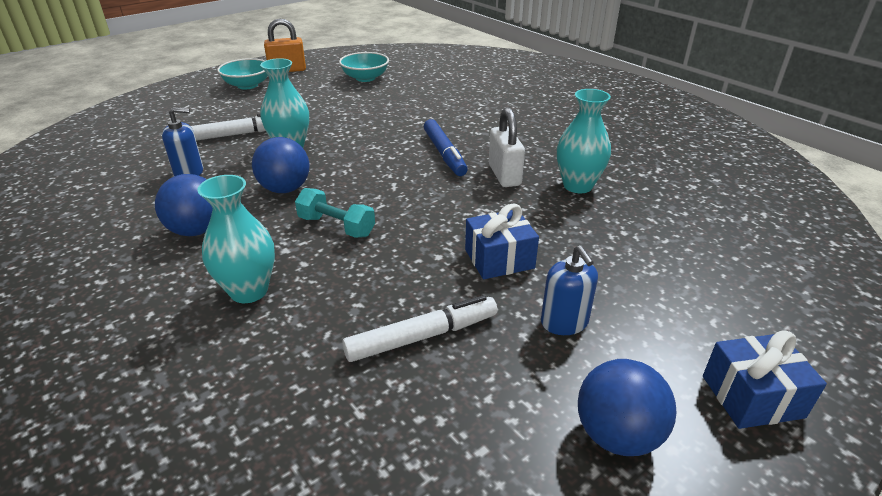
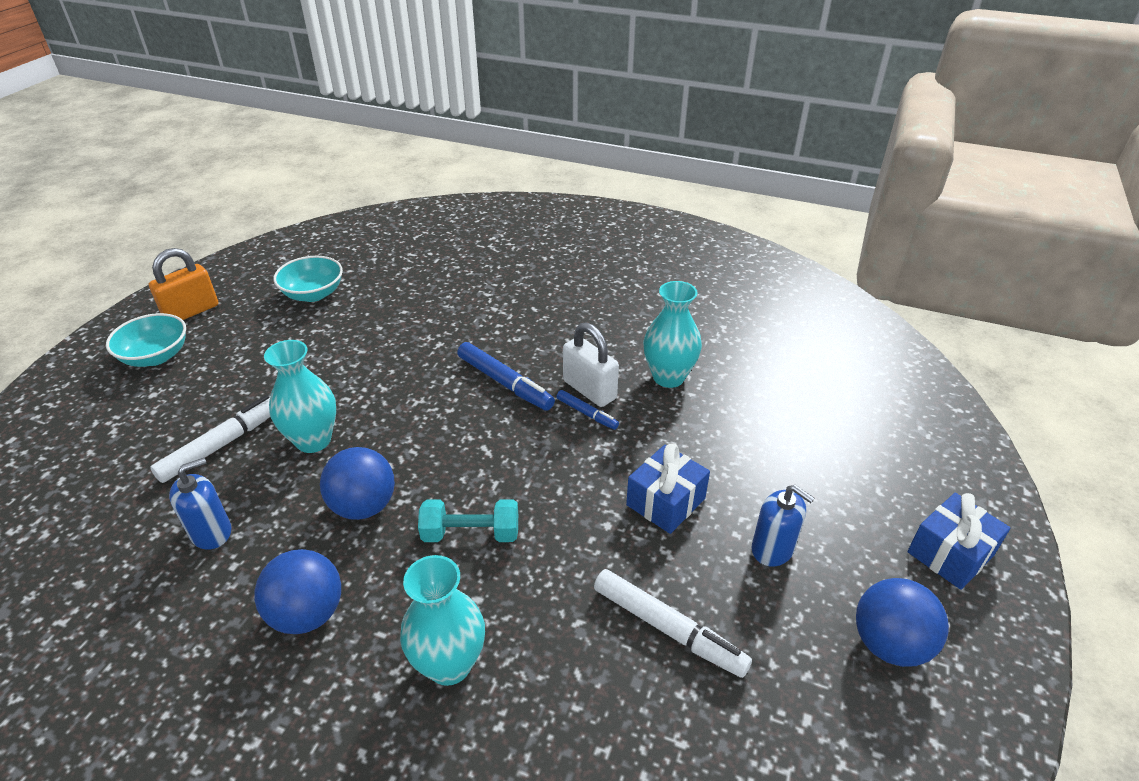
camera: 30 degrees left, 5 degrees up
(422, 336) = (668, 628): white marker -> white marker turned 90 degrees clockwise
(488, 188) = (587, 414): none -> blue marker

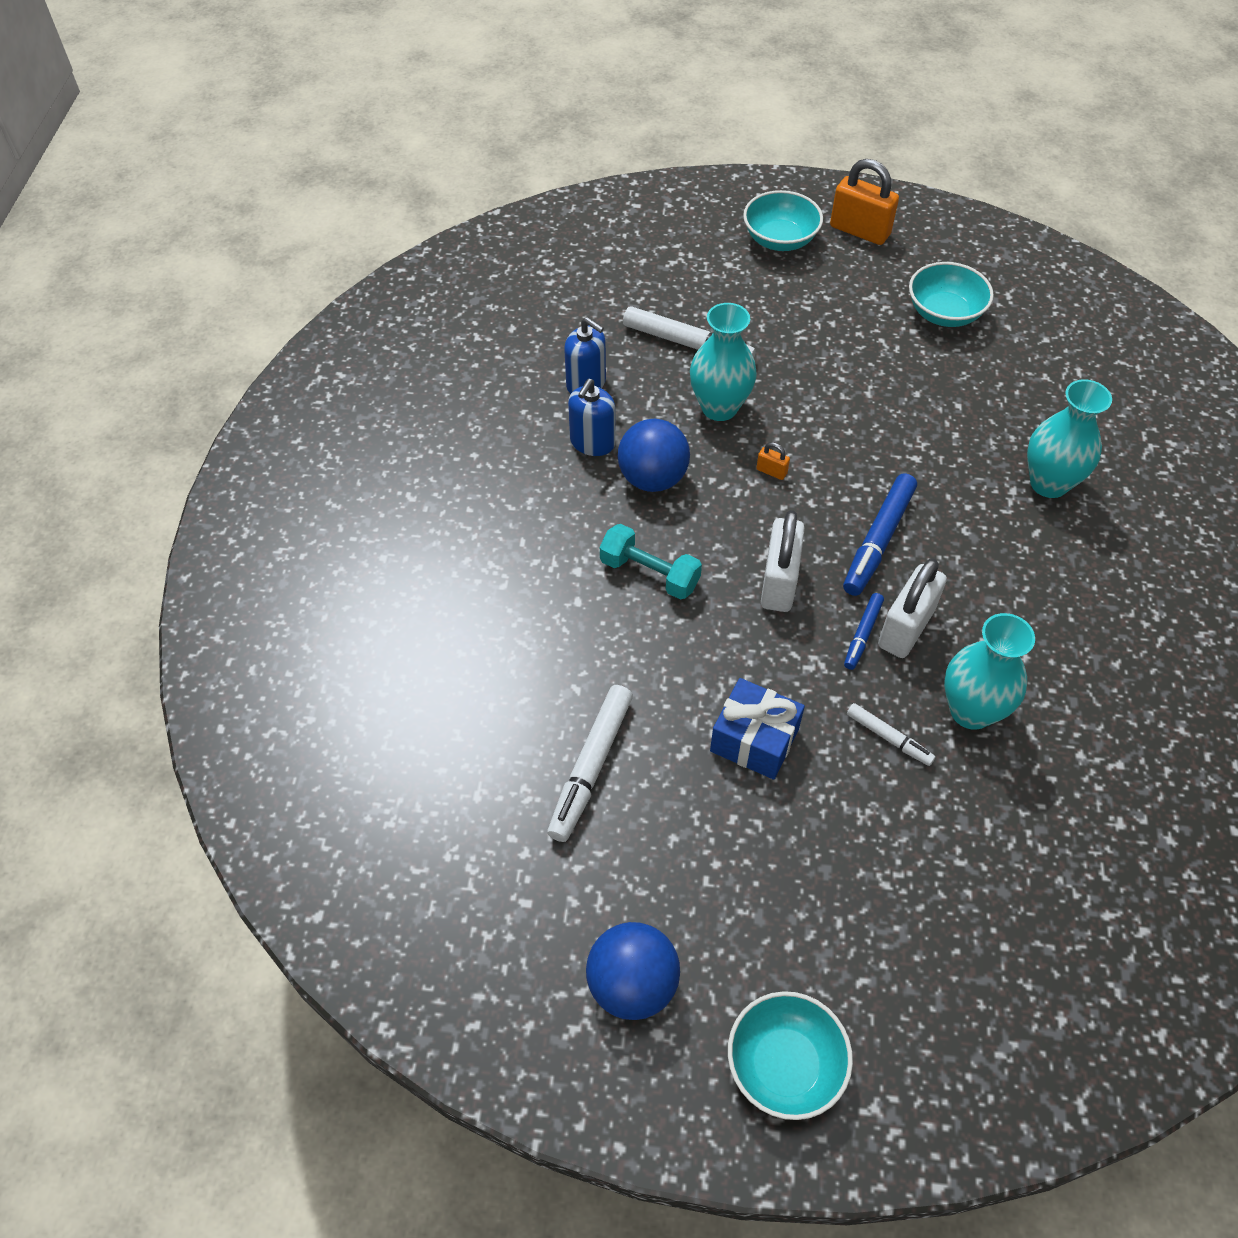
camera: 75 degrees right, 15 degrees up
(308, 614) = (527, 484): blue ball -> none
(404, 425) = (771, 471): none -> orange padlock
(449, 664) = (507, 600): turquoise vase -> turquoise vase (1049, 483)
(471, 534) = (649, 574): turquoise dumbbell -> turquoise dumbbell turned 45 degrees counterclockwise
(519, 448) = (779, 583): none -> white padlock
(681, 424) = (889, 738): none -> white marker
(772, 549) = (724, 858): blue soap dispenser -> blue soap dispenser (592, 442)
(950, 554) = (784, 1065): blue gift -> turquoise bowl

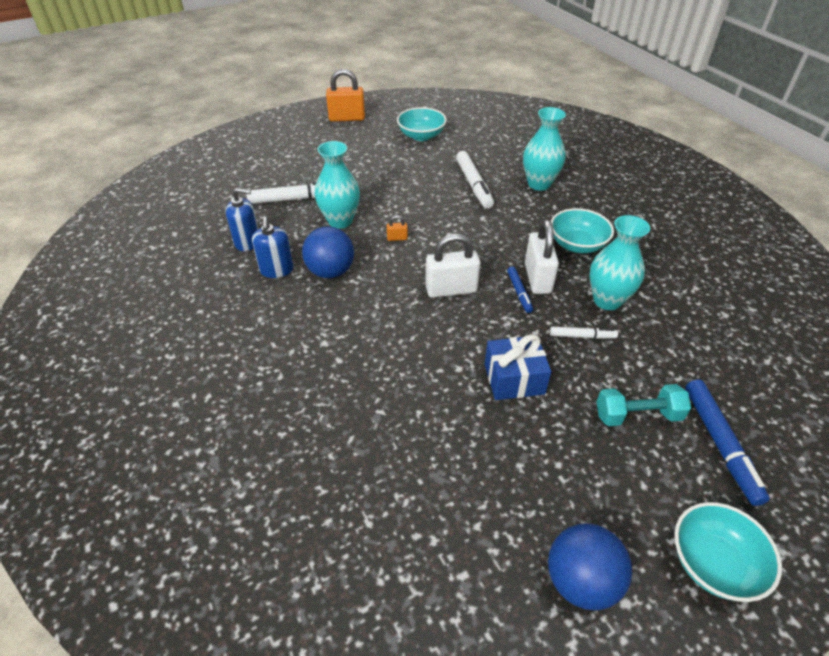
camera: 35 degrees left, 10 degrees down
(591, 767) = (431, 454): white marker -> white marker (473, 185)
(649, 574) = (372, 322): turquoise dumbbell -> turquoise dumbbell (637, 415)
(779, 583) = (451, 289): white padlock -> white padlock turned 75 degrees counterclockwise
(780, 239) = (307, 136): turquoise bowl -> turquoise bowl (577, 245)
(878, 540) = (484, 244): blue marker -> blue marker (720, 444)

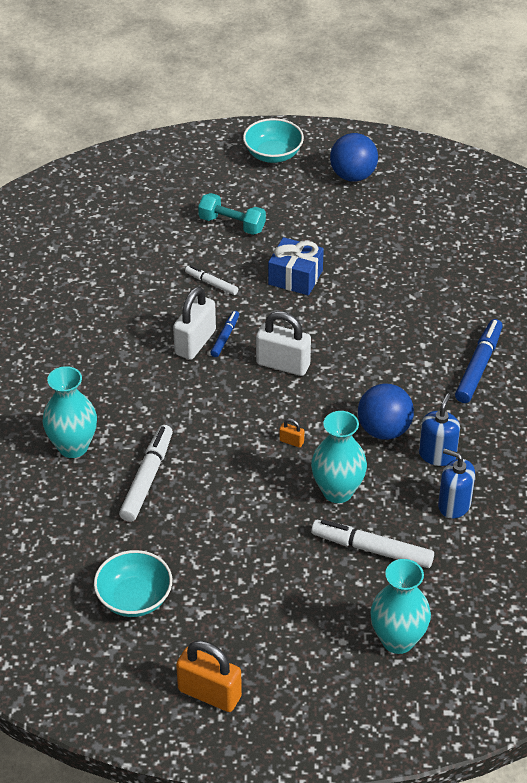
camera: 150 degrees left, 0 degrees up
(577, 245) = (121, 358): turquoise bowl -> none
(607, 300) = (157, 300): turquoise vase -> turquoise vase (397, 640)
(720, 444) = (198, 191): blue marker -> blue marker (478, 366)

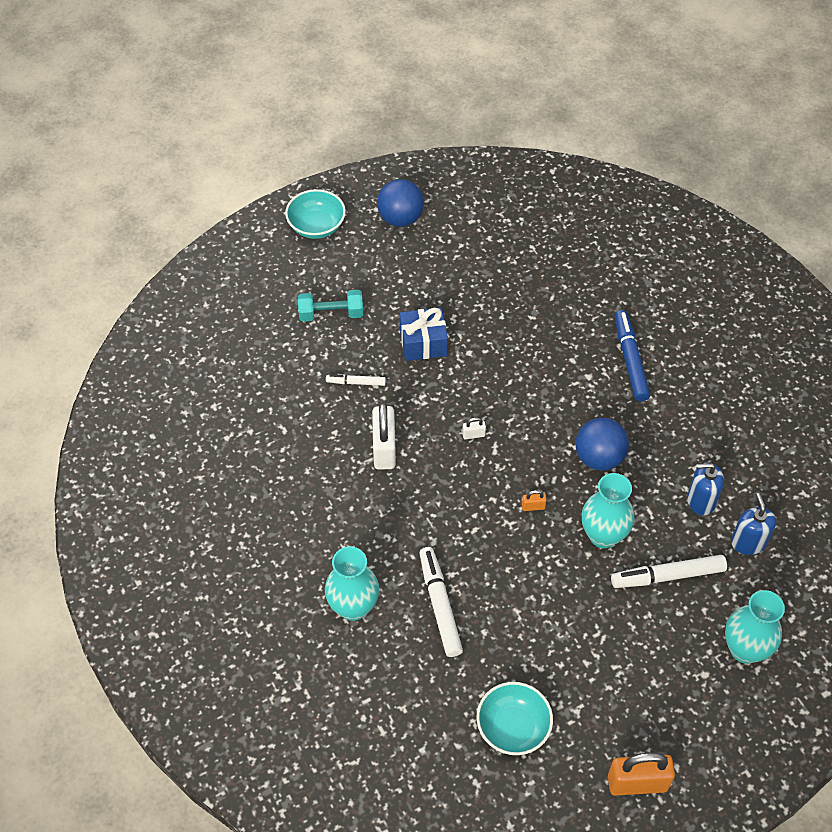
camera: 30 degrees left, 10 degrees up
(225, 337) = (406, 431): blue marker -> none
(283, 364) = (473, 435): white padlock -> white padlock, size x0.44
(437, 455) = (656, 460): blue soap dispenser -> blue soap dispenser (748, 542)

